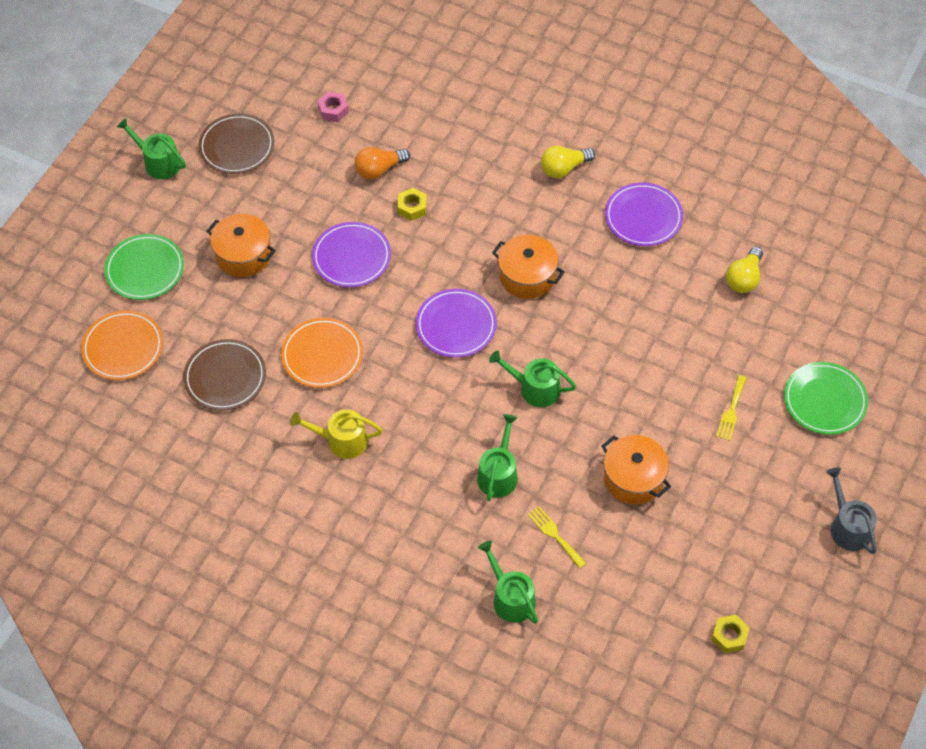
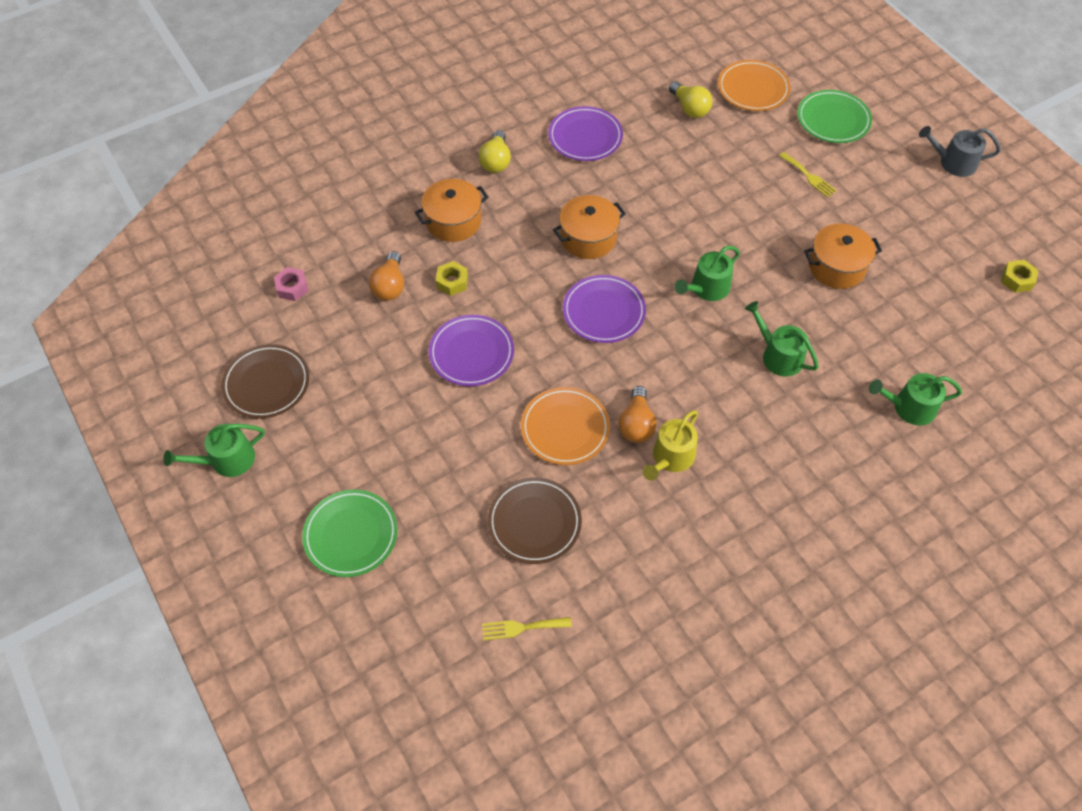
camera: 60 degrees left, 0 degrees up
(123, 347) = (433, 601): orange plate -> orange plate (753, 89)
(243, 255) = (401, 438): orange pot -> orange pot (453, 221)
(358, 402) = (636, 424): none -> orange light bulb
(555, 535) = (862, 346): yellow fork -> yellow fork (522, 627)

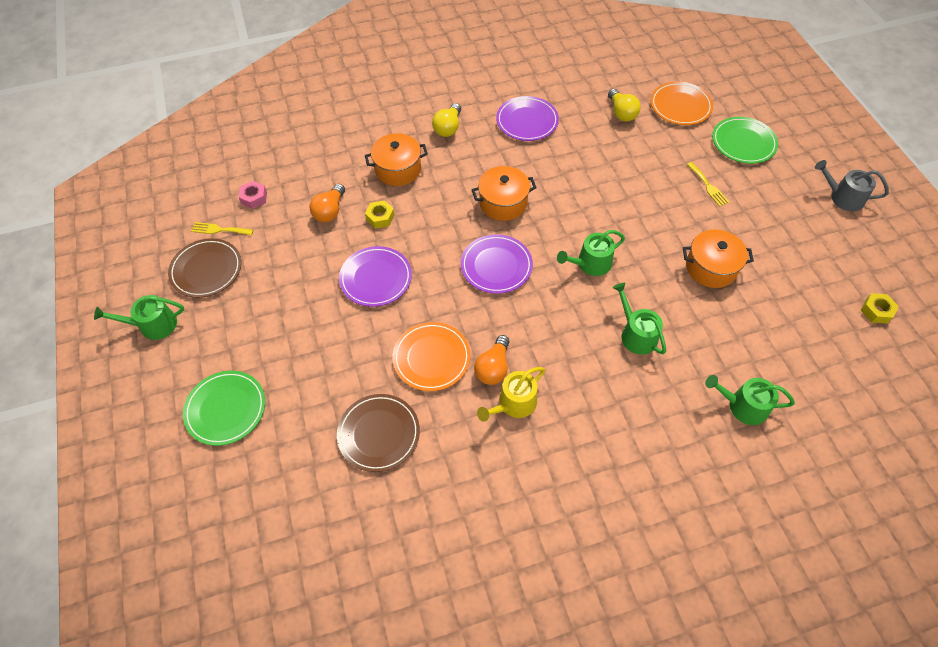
camera: 15 degrees right, 0 degrees up
(522, 627) = (337, 525): yellow fork -> yellow fork (219, 229)

